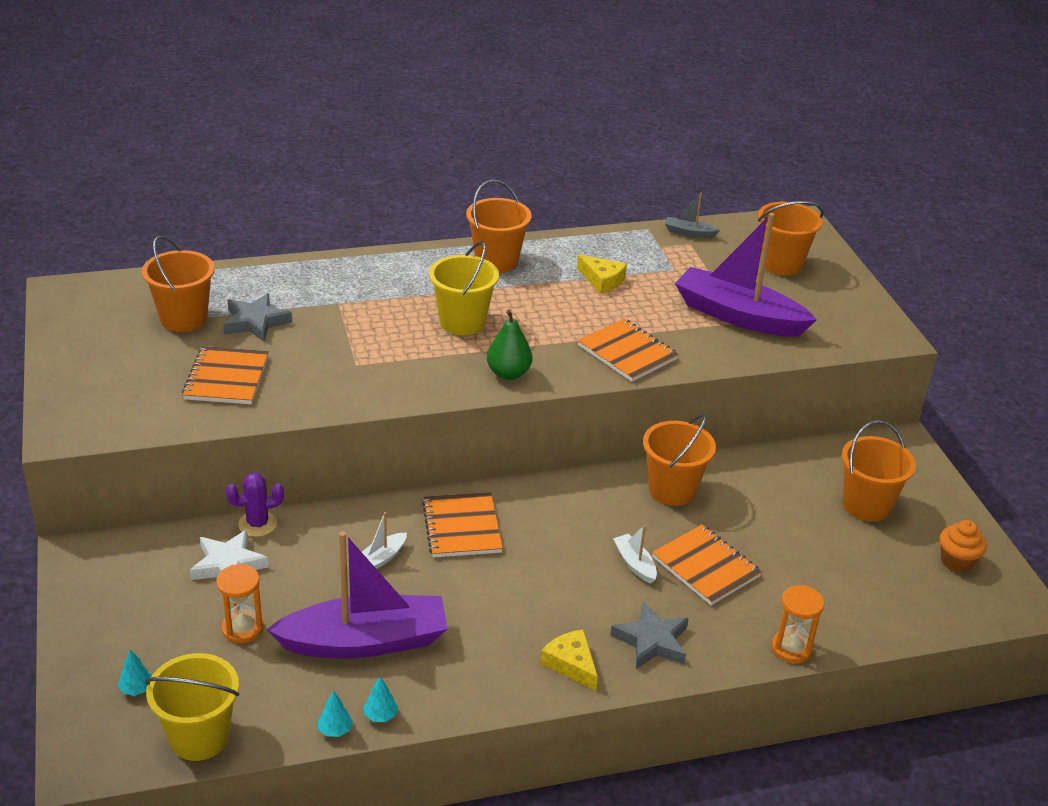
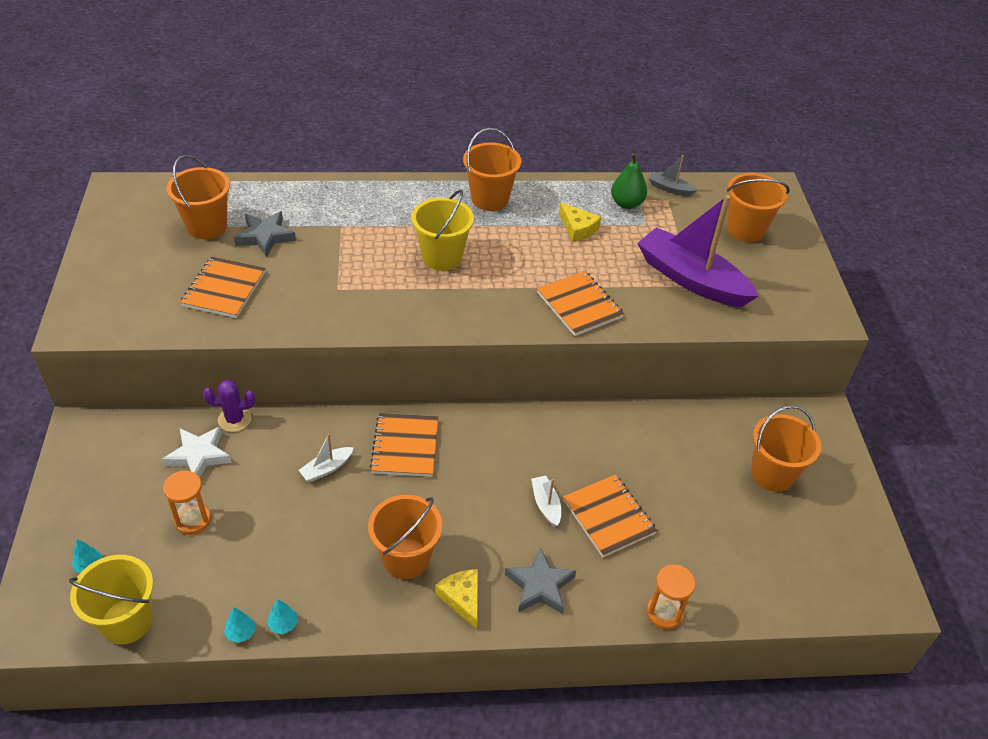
camera: 10 degrees right, 10 degrees up
(365, 641) = (291, 548): purple boat -> none
(508, 373) = (467, 314): green pear -> green pear (626, 204)
(672, 490) = (599, 434): orange bucket -> orange bucket (406, 558)
(956, 561) = (842, 544): orange cupcake -> none

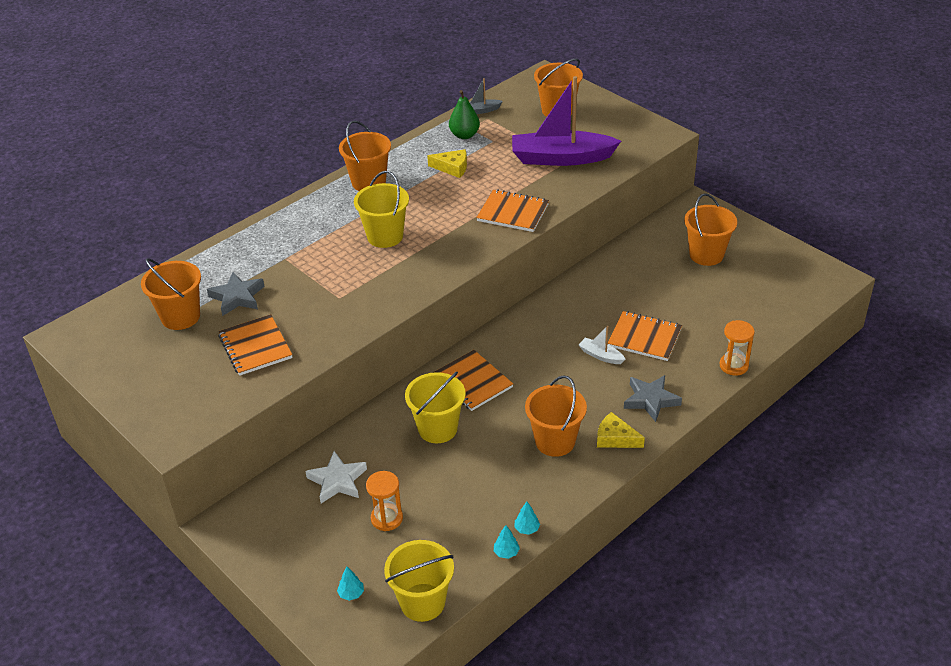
camera: 35 degrees left, 5 degrees down
(234, 419) = (332, 443): purple cactus -> none
(326, 469) = (437, 428): white boat -> yellow bucket

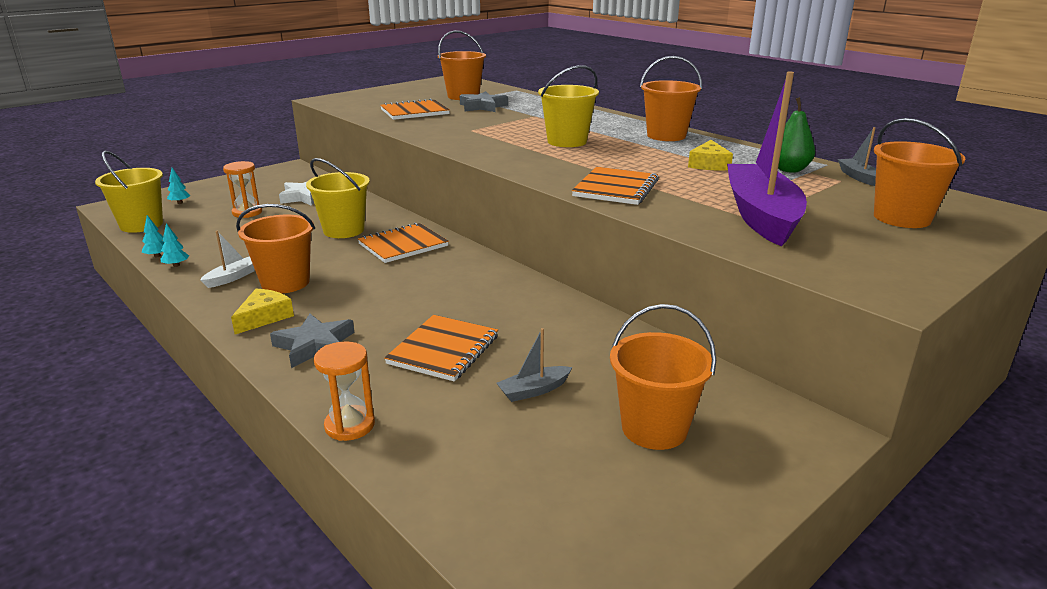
camera: 90 degrees right, 15 degrees down
(601, 356) = (417, 316): white boat -> white boat (232, 277)
(681, 297) = (534, 390): none -> grey boat

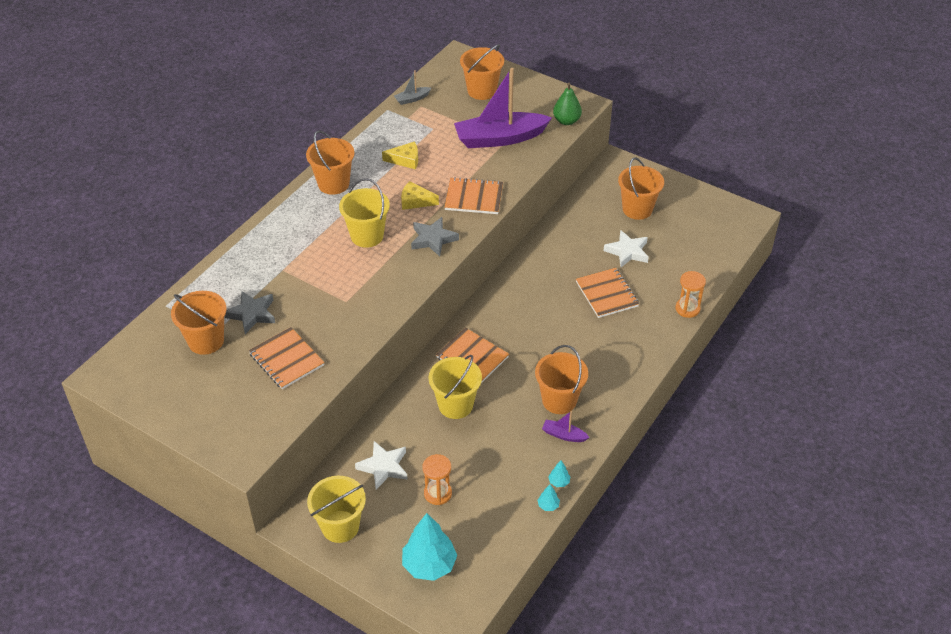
camera: 105 degrees left, 20 degrees up
(141, 225) = (492, 561): yellow bucket -> yellow bucket (340, 526)
(180, 203) = (429, 565): turquoise tree -> turquoise tree, size x2.36
(232, 277) = (564, 435): white boat -> purple boat
(264, 317) = (608, 389): yellow cheese -> yellow cheese (415, 201)
(315, 345) = (628, 350): grey star -> grey star (433, 239)
(443, 350) = (607, 294): orange notebook -> orange notebook turned 60 degrees clockwise
(534, 390) = (627, 252): grey boat -> white star
(789, 170) = (405, 125): green pear -> green pear (566, 121)

